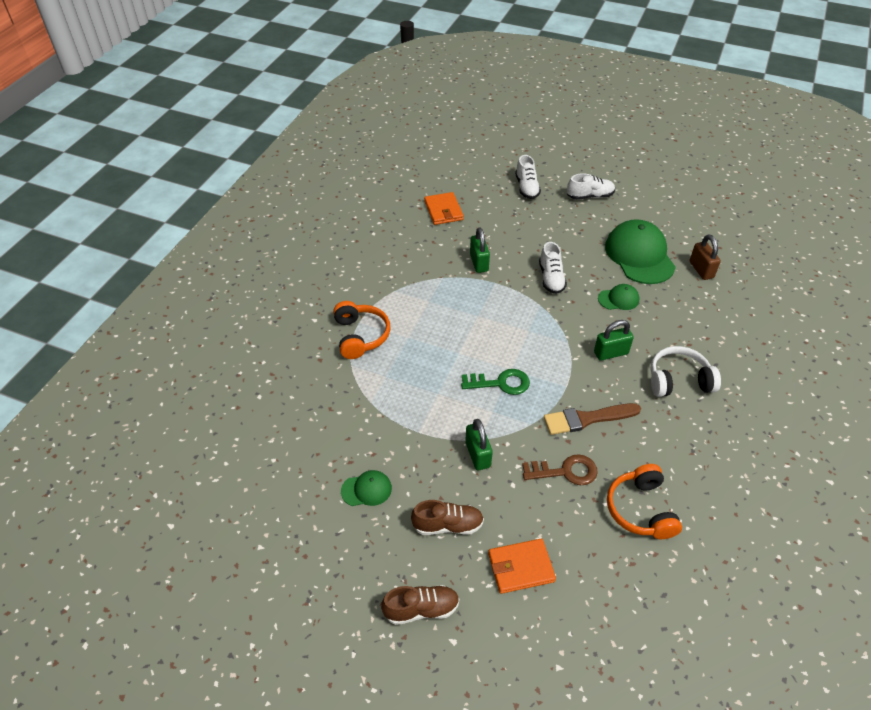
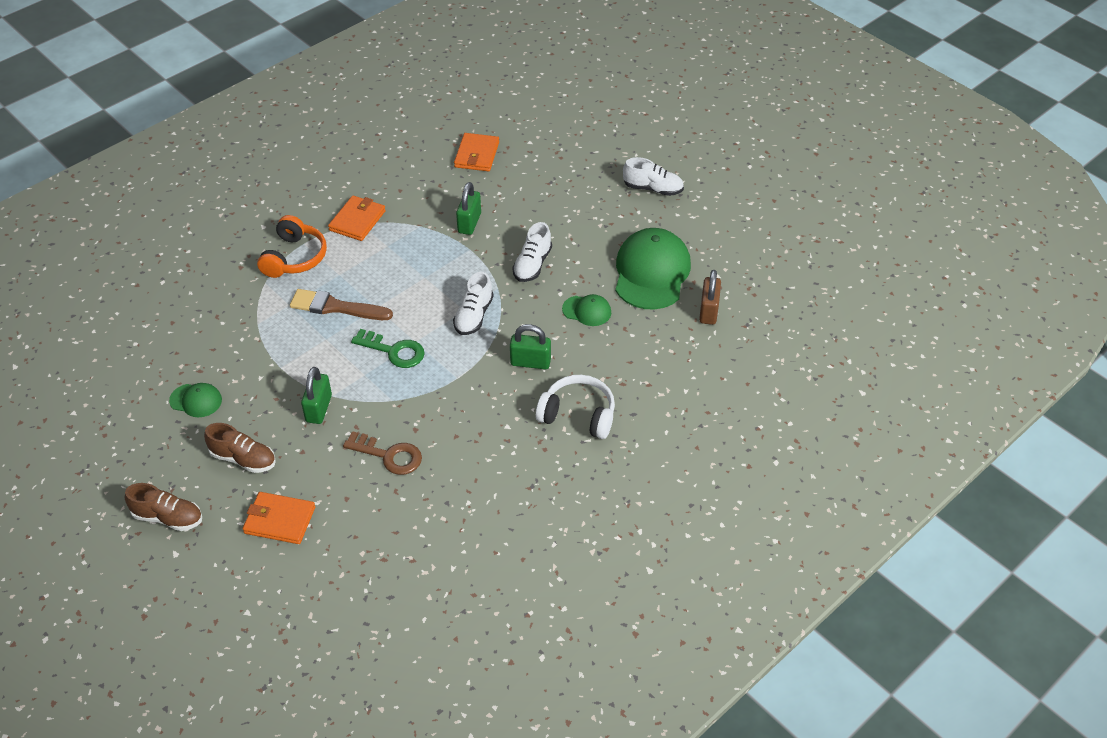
camera: 25 degrees right, 0 degrees up
(389, 289) = (357, 220): none -> orange wallet
(526, 187) = (588, 157): white shoe -> white shoe (474, 316)
(587, 419) = (451, 416): brown brush -> brown brush (336, 307)
(640, 509) = (432, 517): orange headphones -> none

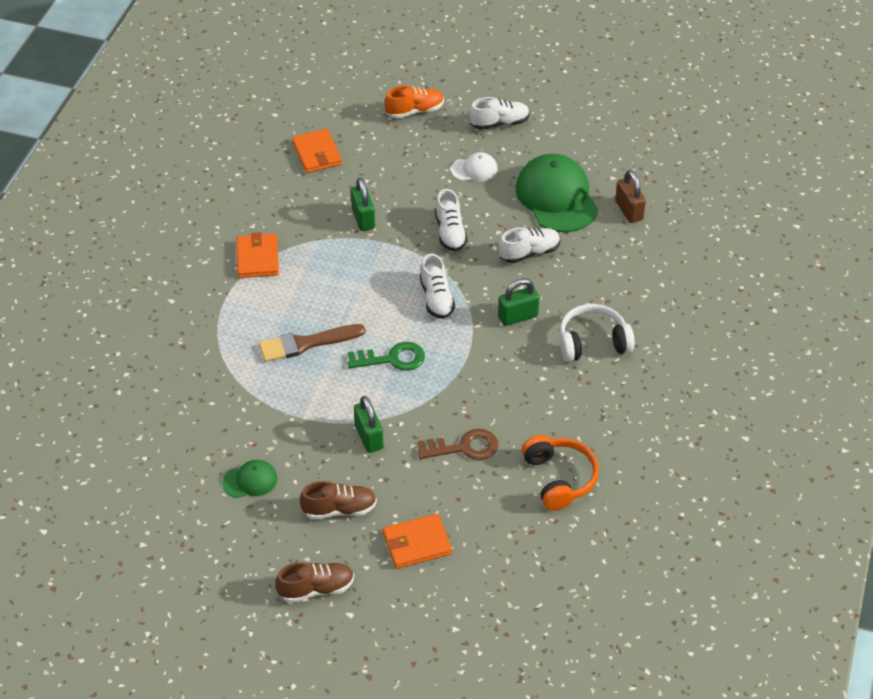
camera: 30 degrees left, 0 degrees up
(294, 257) = (228, 316): orange headphones -> orange headphones (559, 478)
(587, 151) = (415, 111): none -> orange shoe
(587, 311) = (529, 253): green cap -> white shoe
(598, 219) = (474, 169): none -> white cap

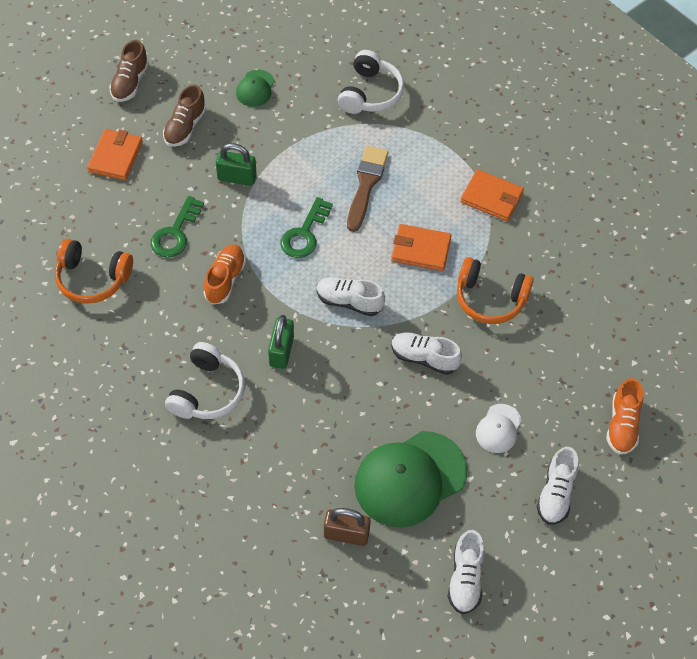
camera: 120 degrees right, 10 degrees up
(194, 391) = (370, 93): none -> white headphones
(317, 153) = (606, 307): orange wallet -> orange wallet (420, 250)
(363, 218) = (490, 299): green padlock -> orange headphones
(464, 447) = (175, 233): brown key -> green key
(482, 387) = (225, 280): none -> orange shoe
(529, 253) = (352, 408): white shoe -> white shoe (465, 578)
(556, 197) = (410, 479): green cap -> green cap turned 135 degrees clockwise

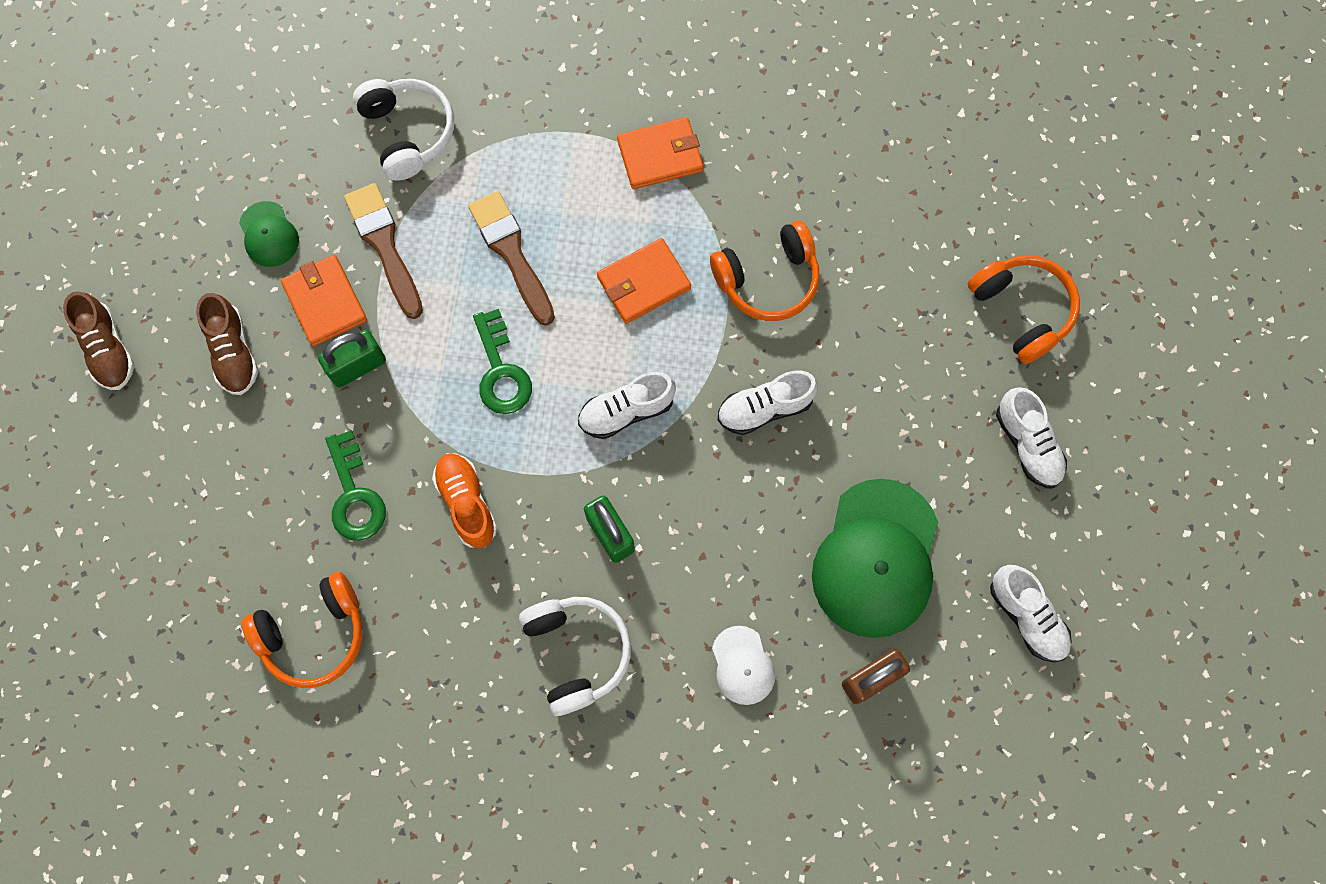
camera: 40 degrees left, 15 degrees up
(115, 156) = (187, 460): orange wallet -> orange wallet (325, 302)
(306, 134) = (384, 245): none -> brown brush
(498, 428) = (910, 422): white cap -> white cap (743, 665)
(622, 425) = (1022, 311): orange shoe -> orange headphones

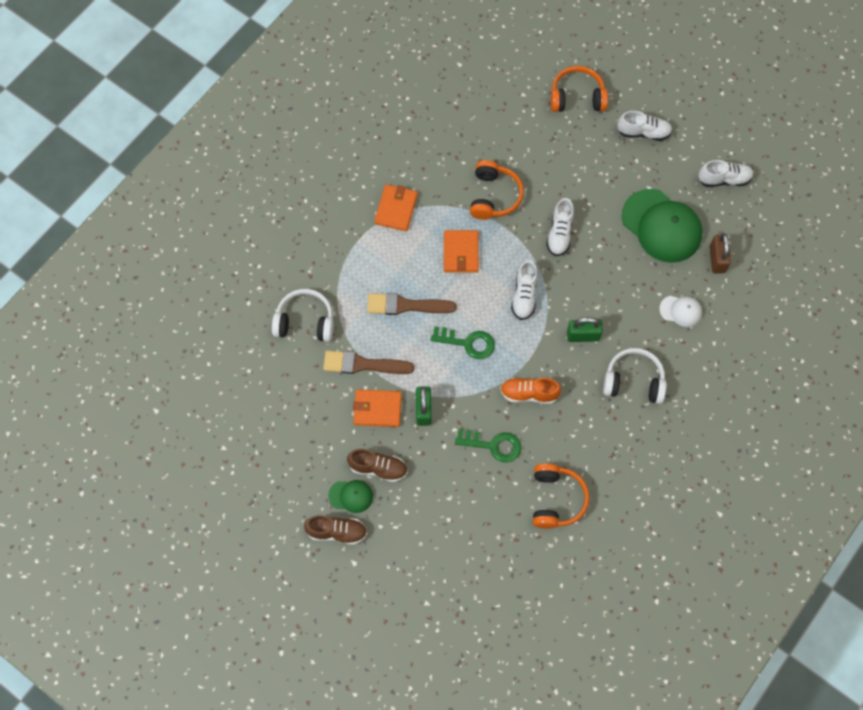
camera: 60 degrees left, 5 degrees down
(269, 234) = (320, 419): green cap -> green cap (351, 496)

